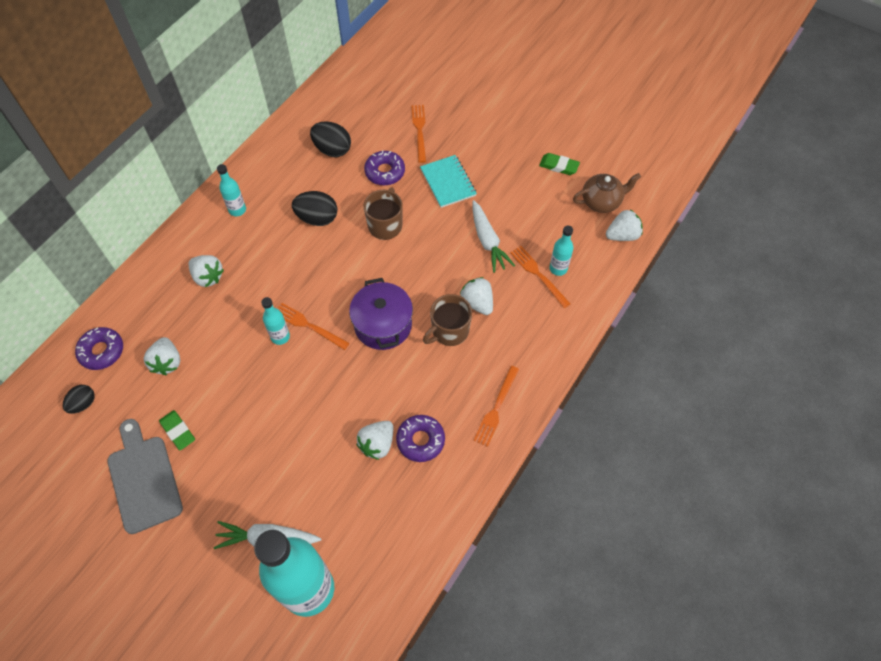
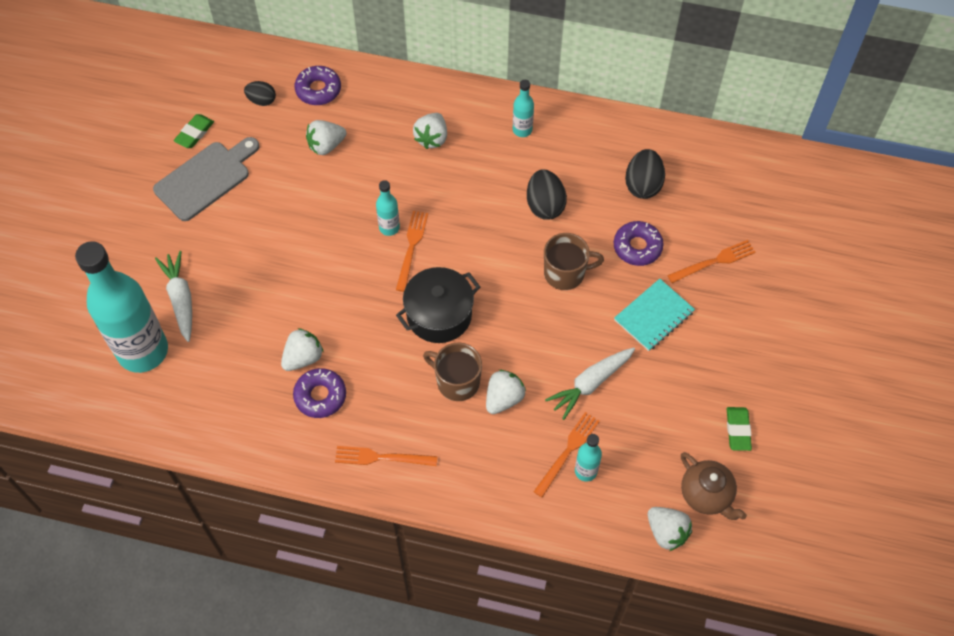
camera: 70 degrees right, 0 degrees up
(178, 431) = (260, 185): green eraser -> green eraser (194, 133)
(377, 444) = (303, 358): white strawberry -> white strawberry turned 120 degrees clockwise
(383, 325) = (439, 315): purple pot -> black pot

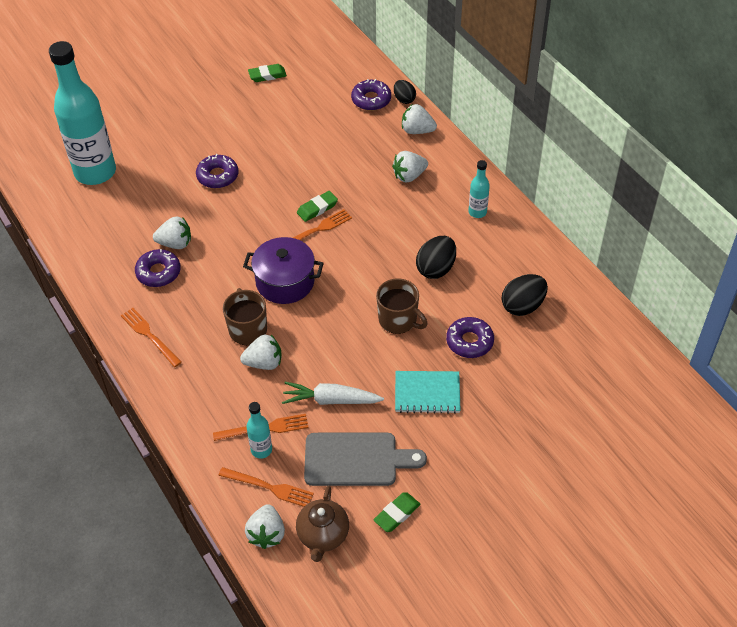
camera: 45 degrees right, 10 degrees down
(180, 299) = (149, 159): white carrot -> none
(206, 178) = (243, 104): grey cutting board -> grey cutting board (356, 459)
(262, 100) = (329, 83): black egg -> black egg (404, 99)
(265, 265) = (217, 176): none -> purple donut
(326, 145) = (336, 134): white strawberry -> white strawberry (417, 131)
(389, 227) = (317, 208): turquoise bottle -> green eraser
(439, 315) = (285, 282): black pot -> purple pot
(714, 261) = (515, 393): orange fork -> orange fork (269, 487)

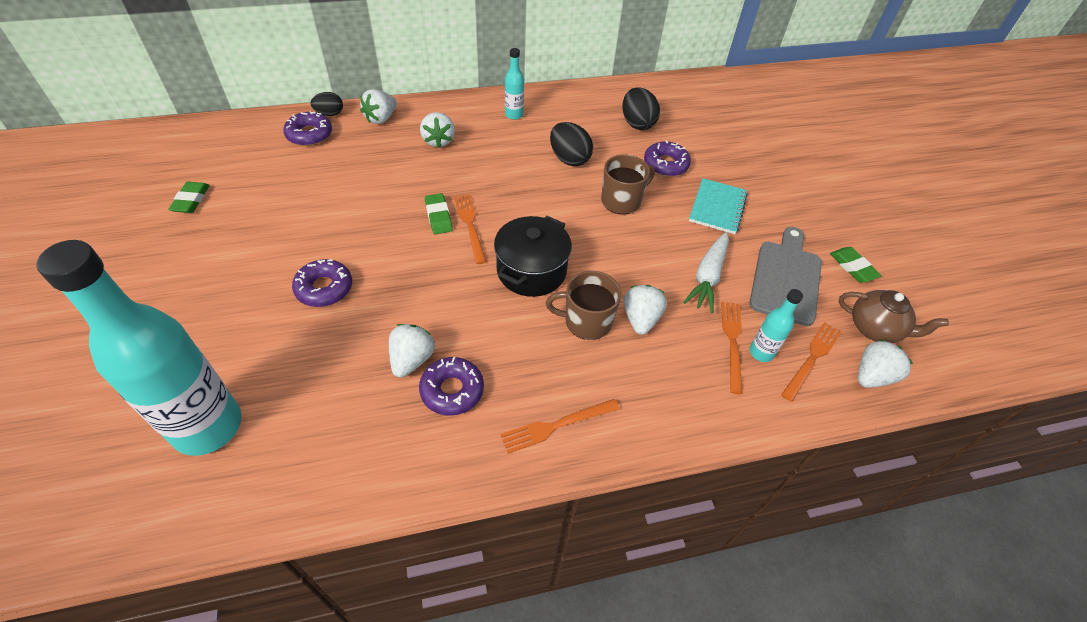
camera: 75 degrees left, 0 degrees up
(266, 534) = (872, 376): white strawberry -> white strawberry turned 60 degrees counterclockwise
(285, 282) = (531, 271): purple pot -> black pot

